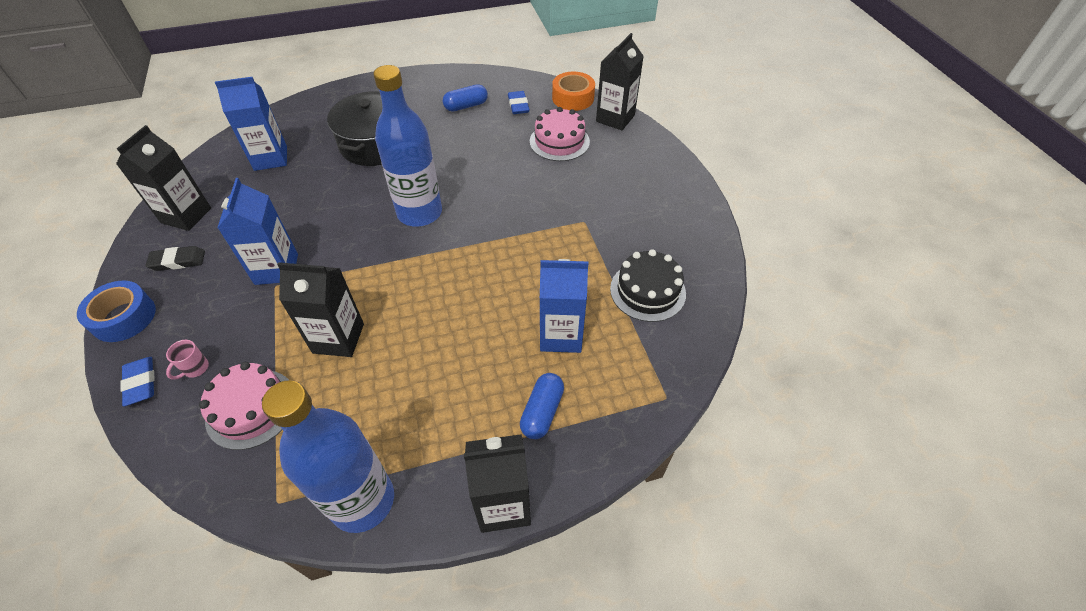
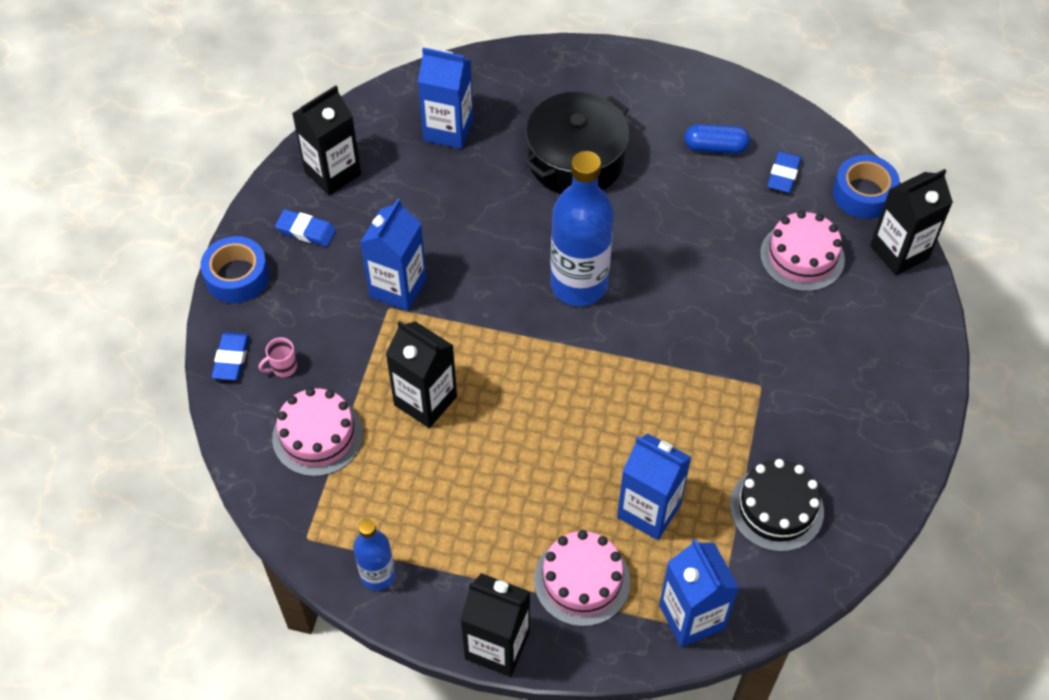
camera: 30 degrees right, 5 degrees up
(178, 261) = (306, 231): black eraser -> blue eraser
(362, 500) = (378, 575): blue bottle -> blue bottle, size x0.53
(542, 412) = (582, 580): blue capsule -> pink cake
(573, 98) = (863, 194): orange tape -> blue tape
(641, 395) = (691, 616): none -> blue carton

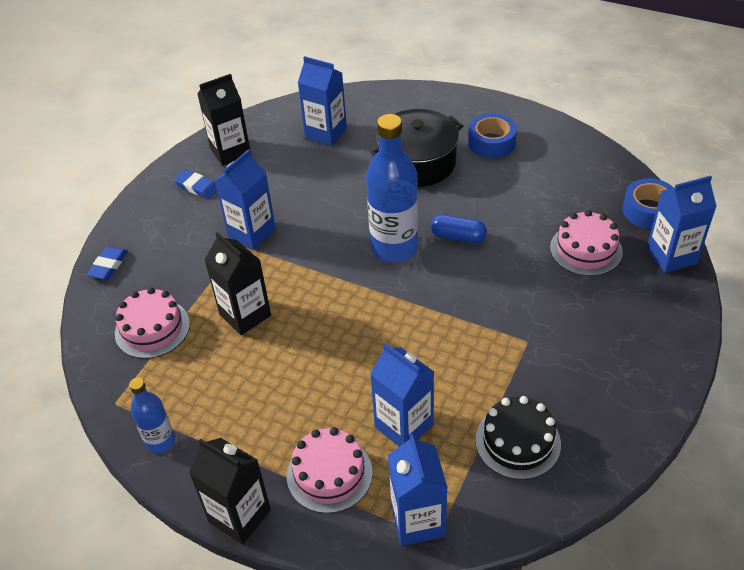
camera: 15 degrees right, 10 degrees down
(237, 276) = (135, 211): blue tape -> blue tape (491, 142)
(283, 367) = (144, 277): pink mug -> none
(715, 147) = (531, 165): blue capsule -> blue capsule (458, 237)
(783, 175) = (583, 190): blue eraser -> none
(899, 252) = (671, 256): black carton -> blue carton

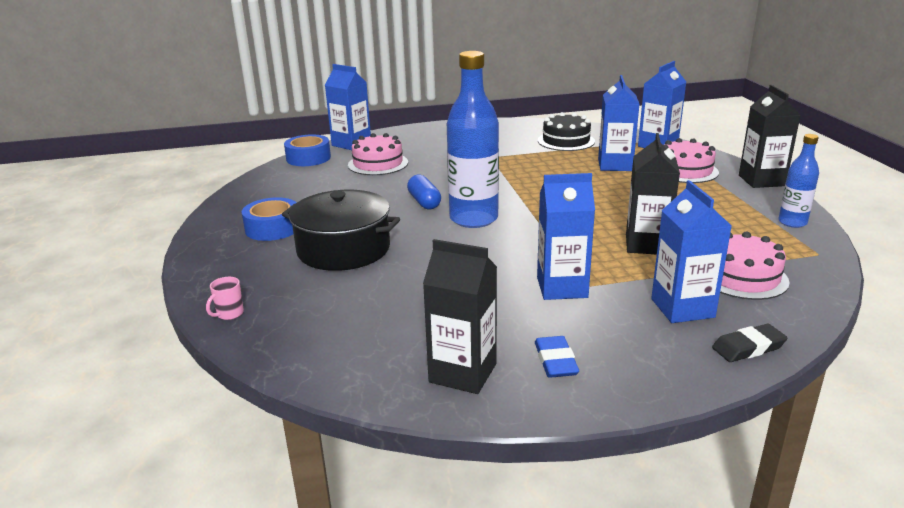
camera: 130 degrees left, 20 degrees down
(108, 265) = (748, 347): blue eraser -> black eraser
(326, 133) = (347, 320): blue carton -> blue carton (682, 308)
(383, 96) = (229, 314): none -> pink mug

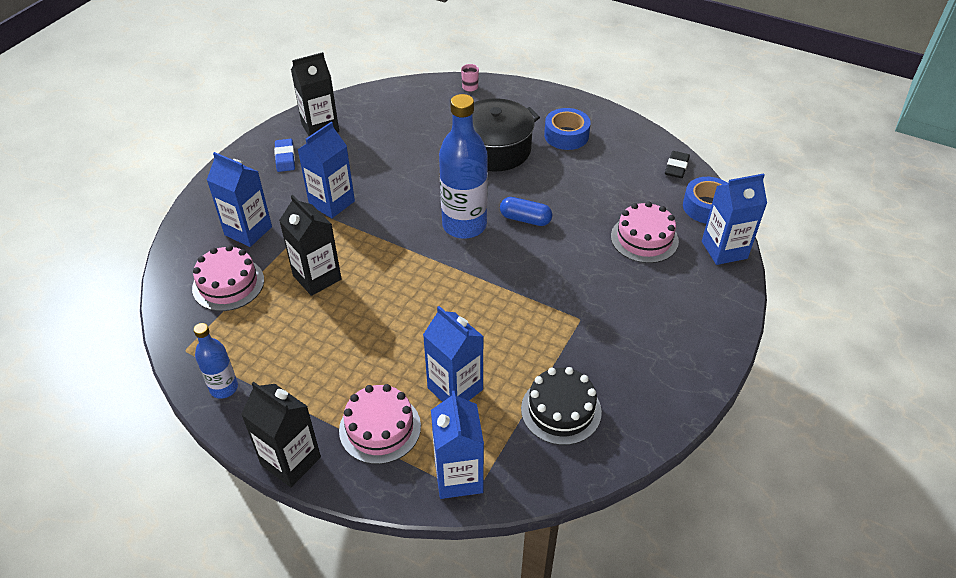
camera: 130 degrees right, 20 degrees up
(555, 361) = (285, 158): blue eraser -> blue eraser turned 45 degrees clockwise
(748, 347) = (194, 224): black eraser -> black eraser (676, 167)

